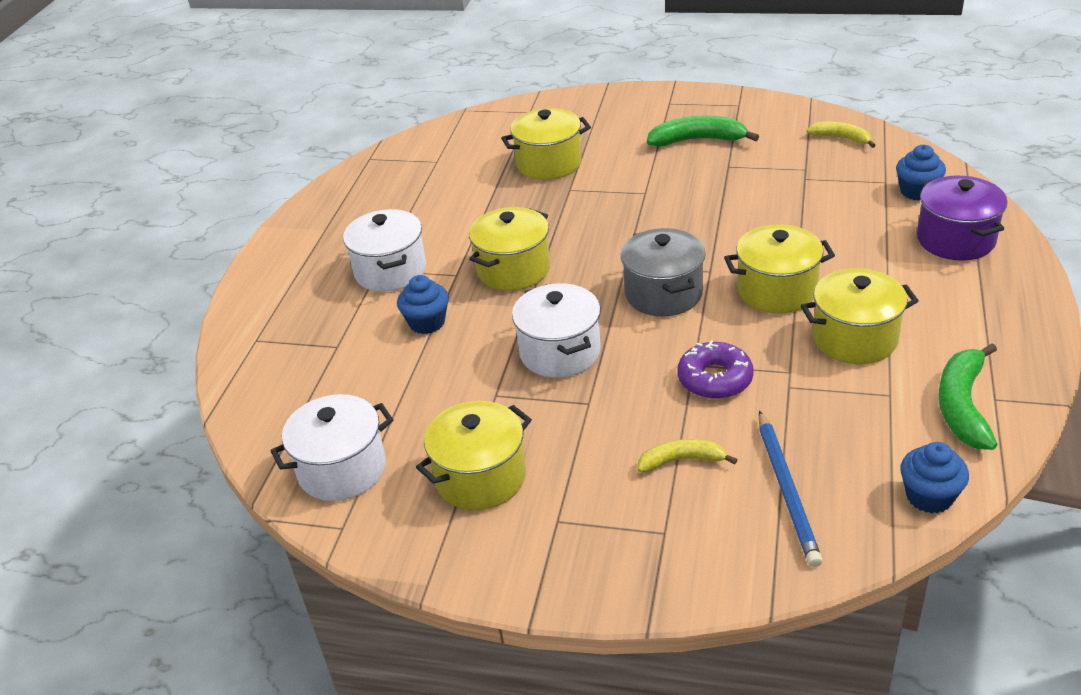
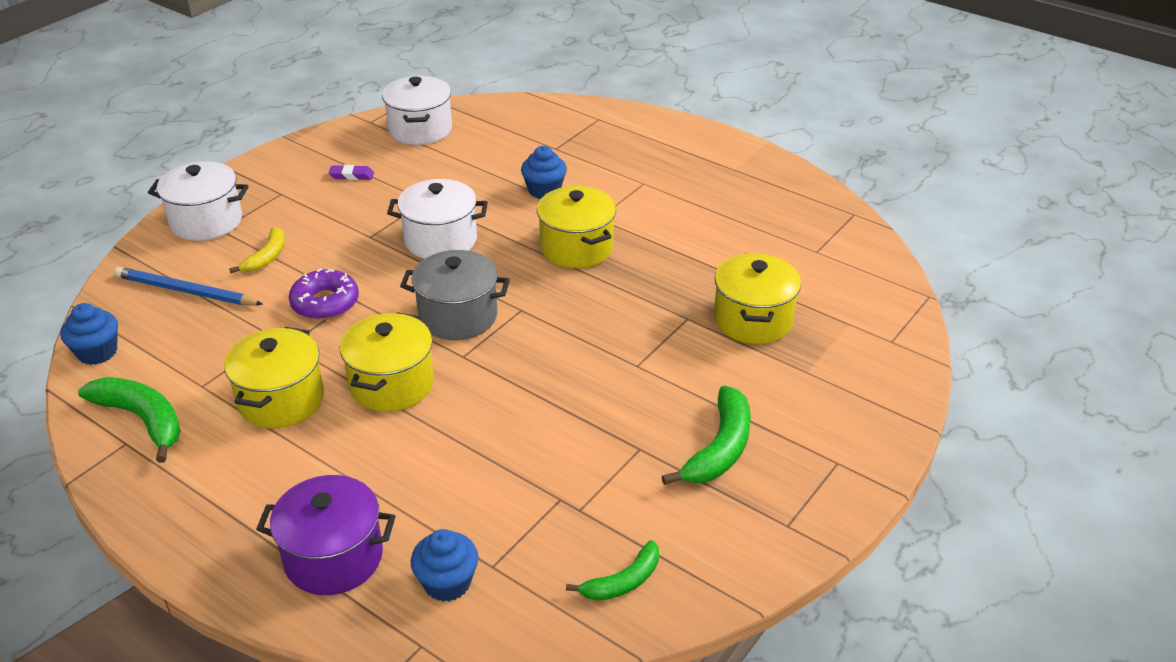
camera: 110 degrees right, 0 degrees up
(390, 271) = (635, 188): white pot -> white pot (206, 221)
(480, 478) = (352, 175): yellow pot -> purple eraser
(841, 138) = (623, 582): yellow banana -> green banana

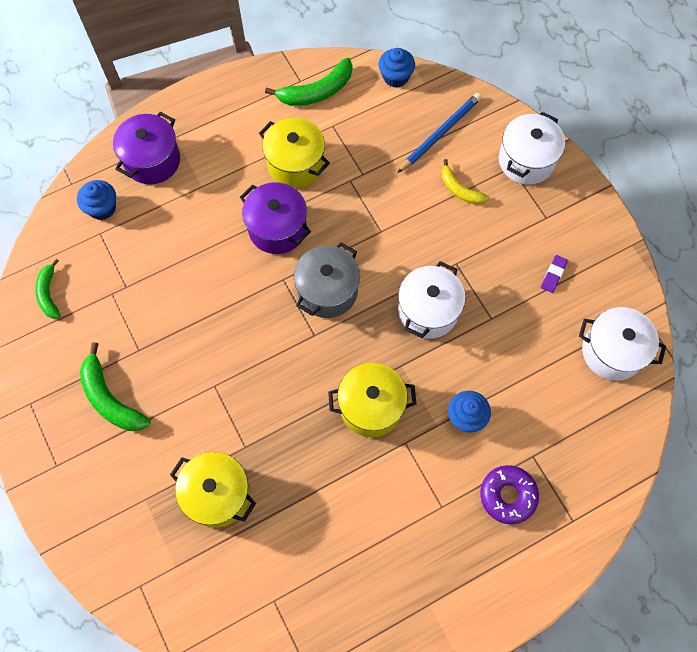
camera: 115 degrees right, 30 degrees up
(325, 303) = (385, 213): purple donut -> purple donut (508, 495)
(392, 384) = (277, 228): yellow pot -> purple pot

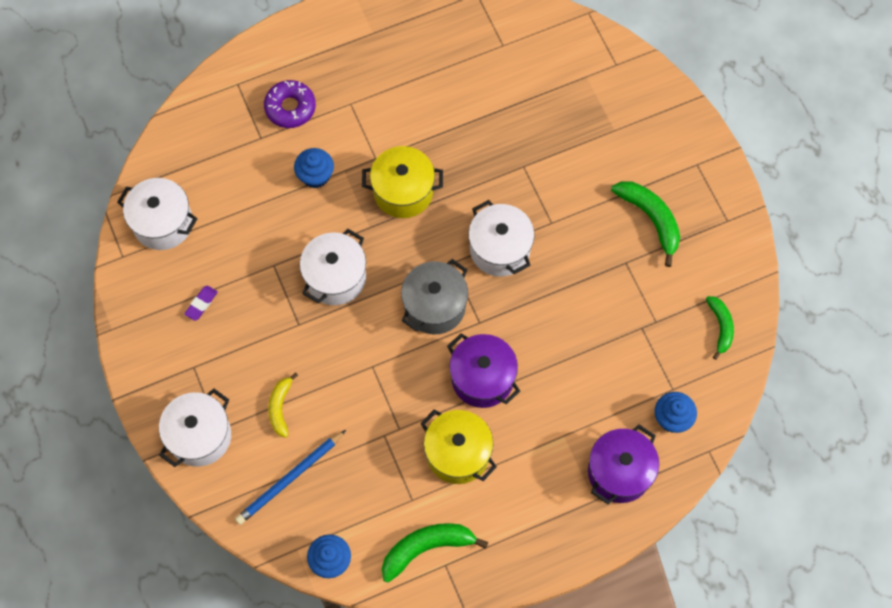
camera: 175 degrees left, 0 degrees up
(218, 494) = (549, 129): yellow pot -> none
(266, 353) = (500, 249): none -> white pot
(459, 189) = (280, 407): yellow banana -> yellow banana turned 135 degrees counterclockwise

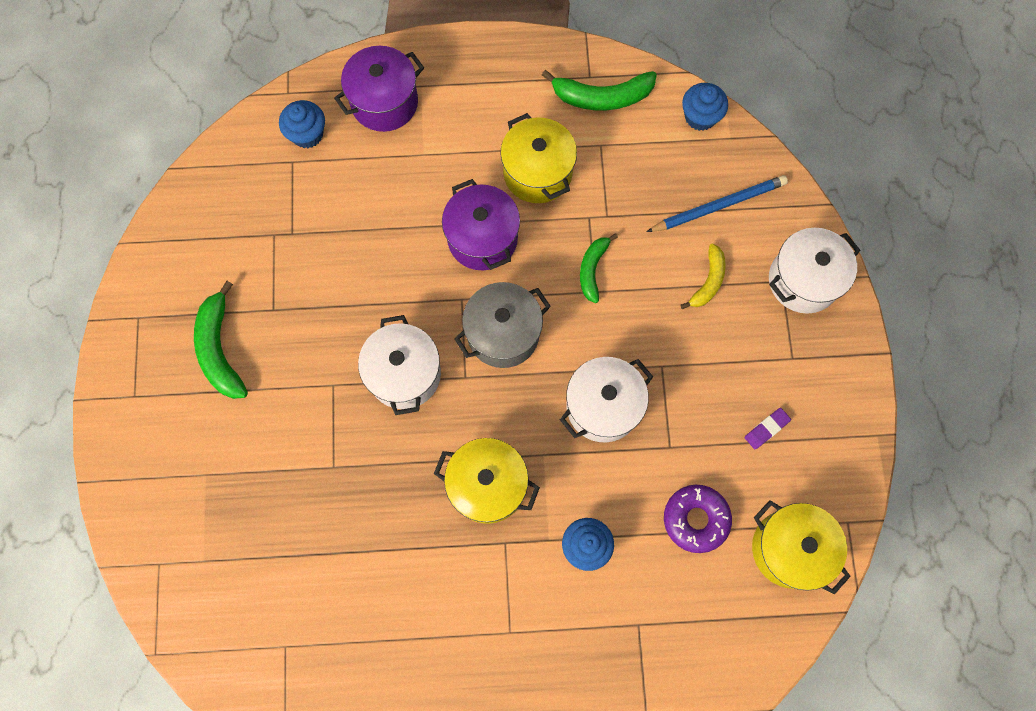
camera: 160 degrees left, 5 degrees up
(163, 223) = (789, 549): white pot -> yellow pot
(290, 108) = (588, 655): purple donut -> purple donut (695, 519)
(720, 327) = (210, 205): green banana -> green banana (592, 269)

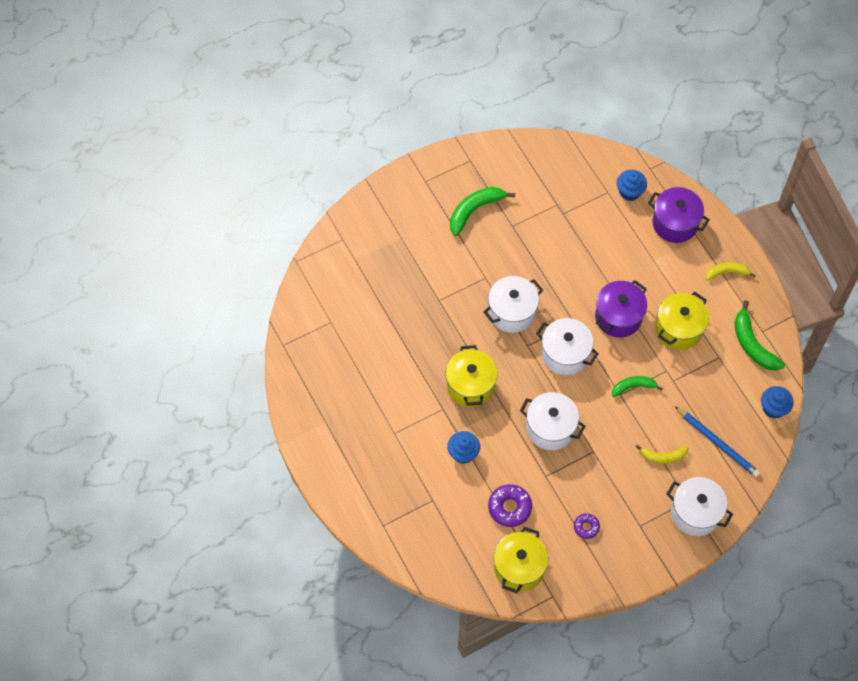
camera: 65 degrees right, 10 degrees down
(487, 76) = (727, 272): none -> yellow banana
(503, 334) = (565, 354): grey pot -> white pot
(766, 429) = (586, 527): purple eraser -> purple donut

